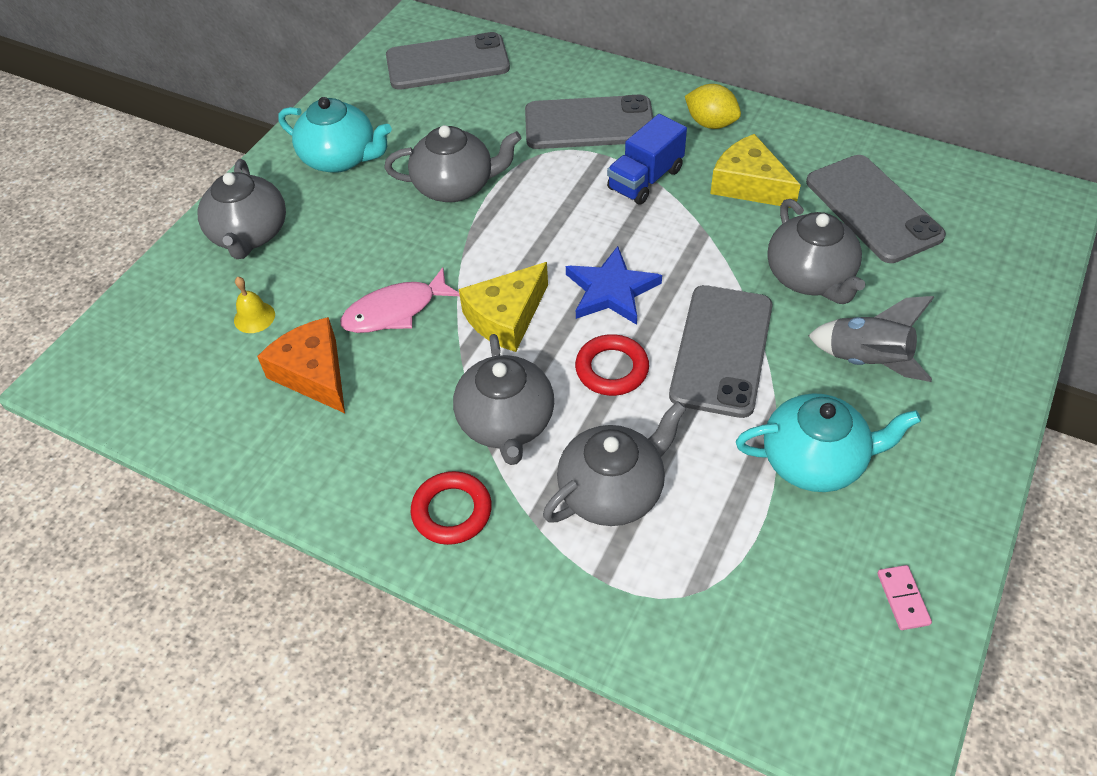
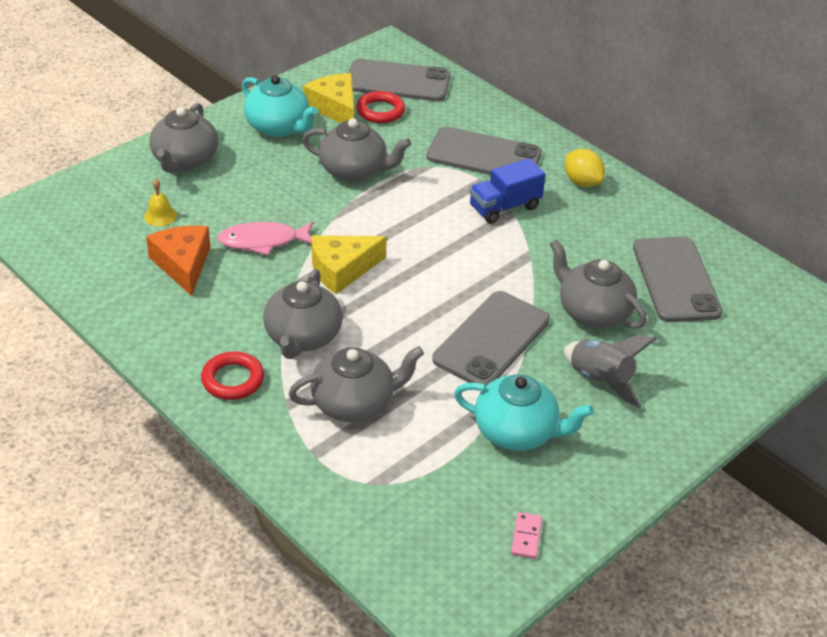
camera: 15 degrees right, 10 degrees down
(611, 290) = (431, 275): blue star -> none
(612, 369) = (400, 327): red ring -> red ring (380, 111)
(749, 185) = (585, 234): yellow cheese -> yellow cheese (335, 108)
(810, 277) = (592, 312): grey teapot -> grey teapot turned 135 degrees clockwise

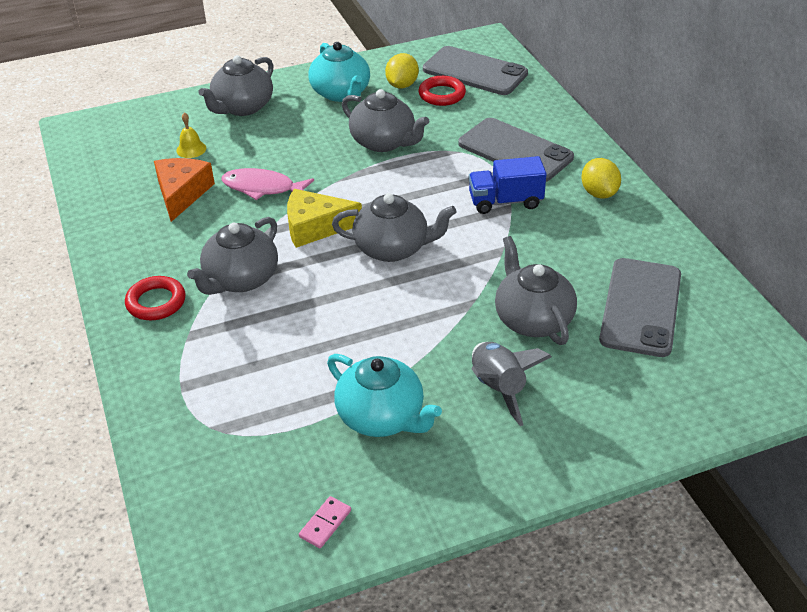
camera: 25 degrees right, 0 degrees up
(335, 108) = (402, 85): yellow cheese -> yellow lemon
(354, 403) = (247, 350): grey teapot -> grey teapot (393, 248)
(491, 340) = (414, 322): grey phone -> none

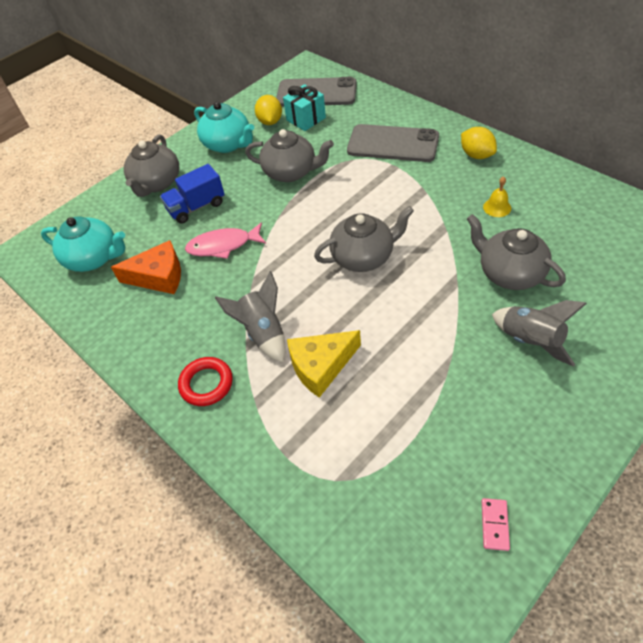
camera: 20 degrees left, 10 degrees up
(182, 194) = (159, 276): orange cheese -> orange cheese turned 105 degrees clockwise
(191, 149) = (139, 234): yellow bell -> yellow bell (497, 207)
(240, 279) = (263, 333): grey teapot -> grey rocket
(315, 227) = (290, 263): yellow cheese -> yellow cheese (321, 366)
(382, 417) = (465, 405): turquoise teapot -> turquoise teapot (94, 258)
(442, 95) = (306, 119): red ring -> turquoise gift
(505, 201) = (417, 186): blue truck -> blue truck (196, 207)
(641, 307) = (574, 232): grey phone -> none

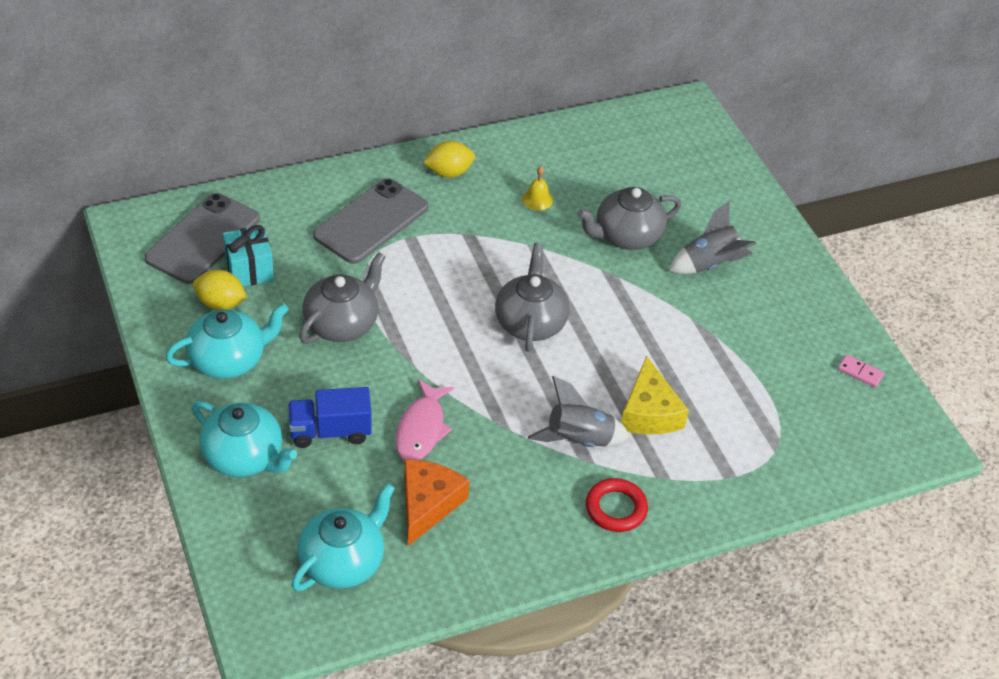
camera: 75 degrees left, 5 degrees down
(156, 183) = (244, 457): grey teapot -> turquoise teapot
(196, 207) = (330, 431): blue truck -> blue truck turned 90 degrees clockwise

